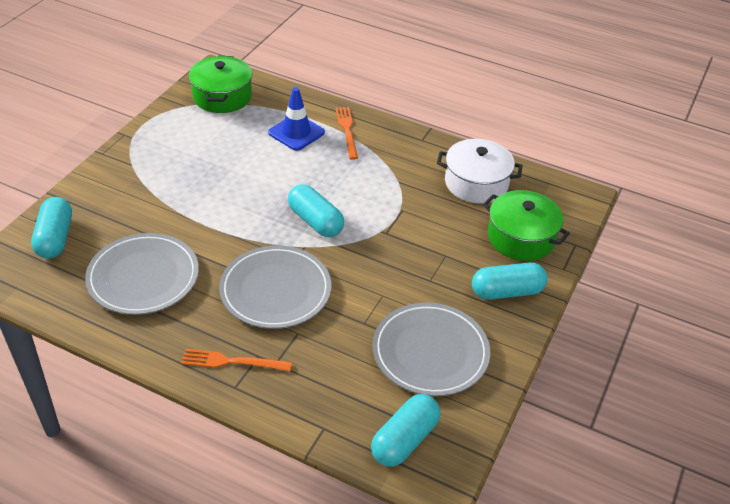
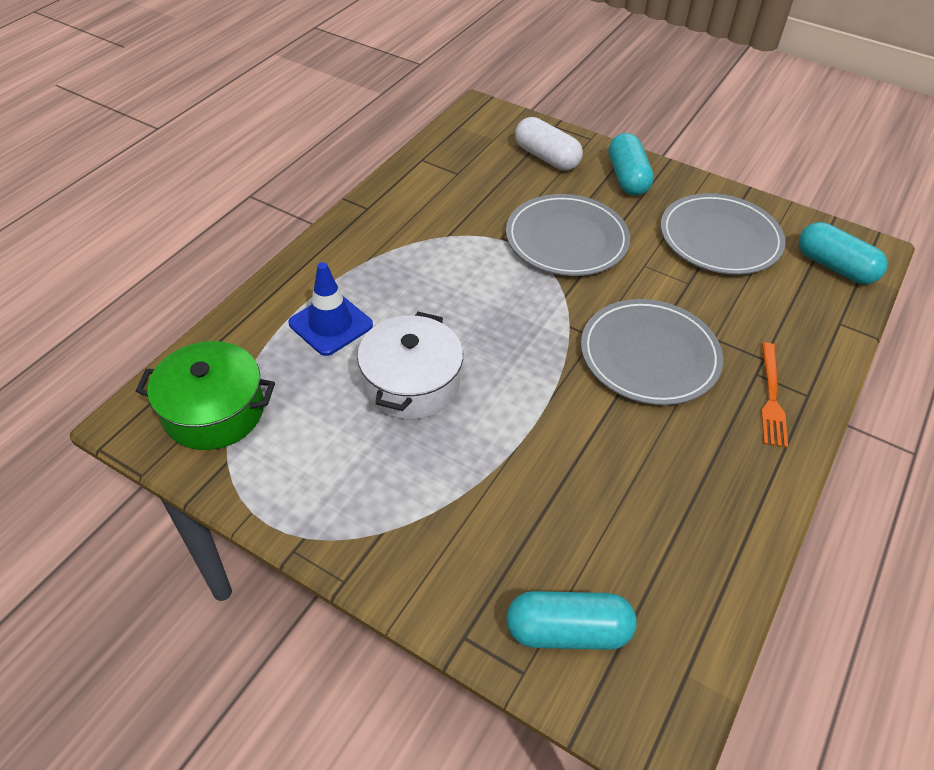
camera: 85 degrees left, 5 degrees up
(143, 277) = (643, 498): grey plate -> grey plate (566, 239)
(315, 221) = (522, 313): turquoise capsule -> none
(347, 130) = (335, 272): orange fork -> none
(476, 183) = (455, 176): white pot -> white pot (411, 383)
(521, 237) = (546, 157): green pot -> white capsule

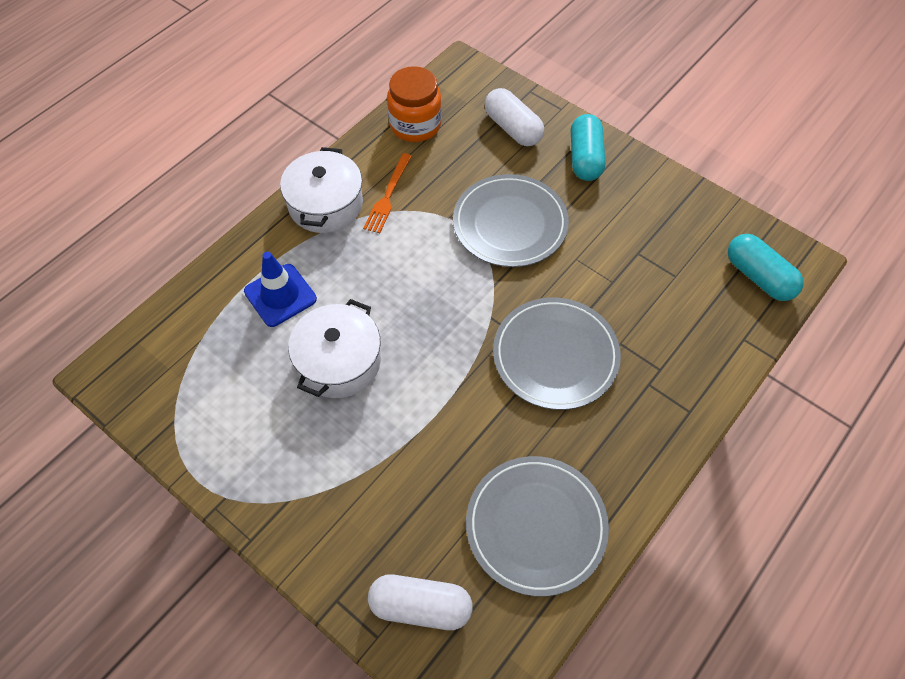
camera: 10 degrees right, 10 degrees up
(214, 411) = (169, 372): green pot -> none
(364, 236) = (325, 204): none -> white pot
(445, 161) = (415, 125): none -> orange jar
(567, 631) = (420, 606): turquoise capsule -> white capsule
(720, 238) = (656, 235): grey plate -> grey plate (536, 526)
(771, 397) = (655, 410): orange fork -> orange fork (388, 195)

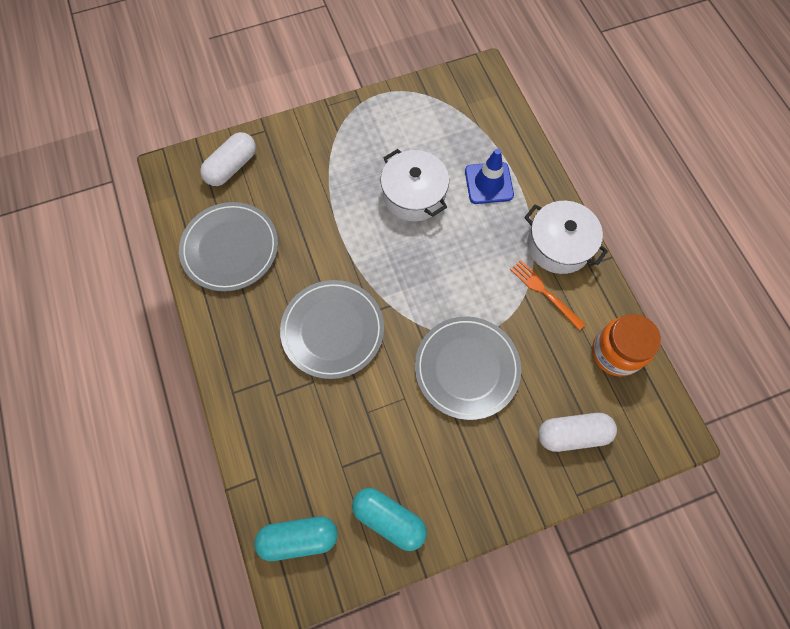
camera: 120 degrees right, 10 degrees up
(585, 158) = (504, 477): turquoise capsule -> turquoise capsule (389, 519)

